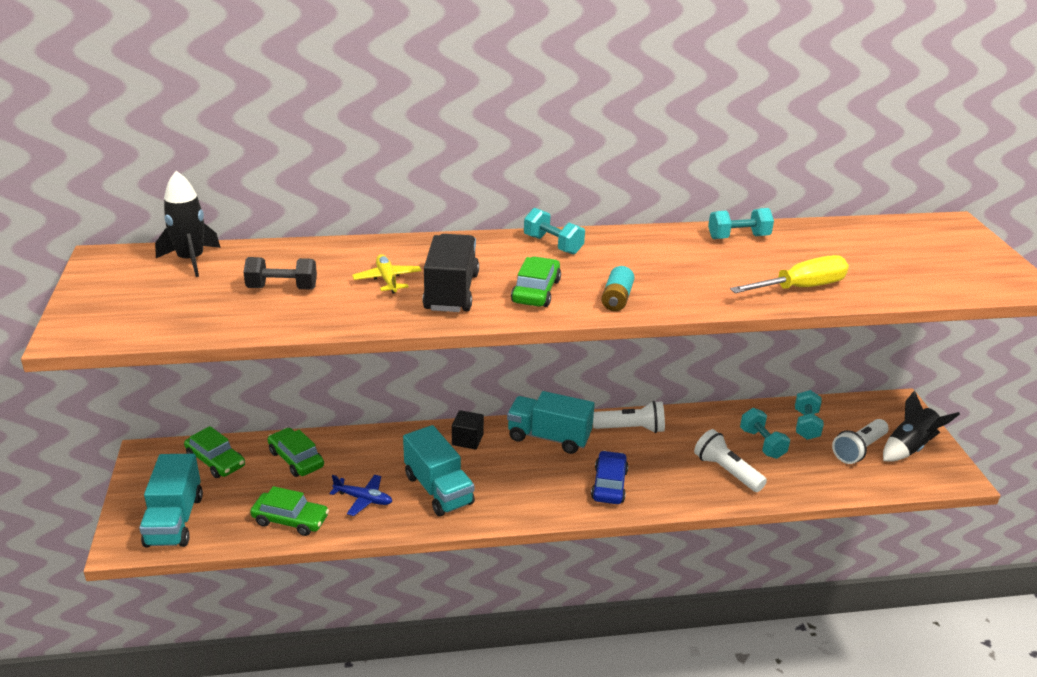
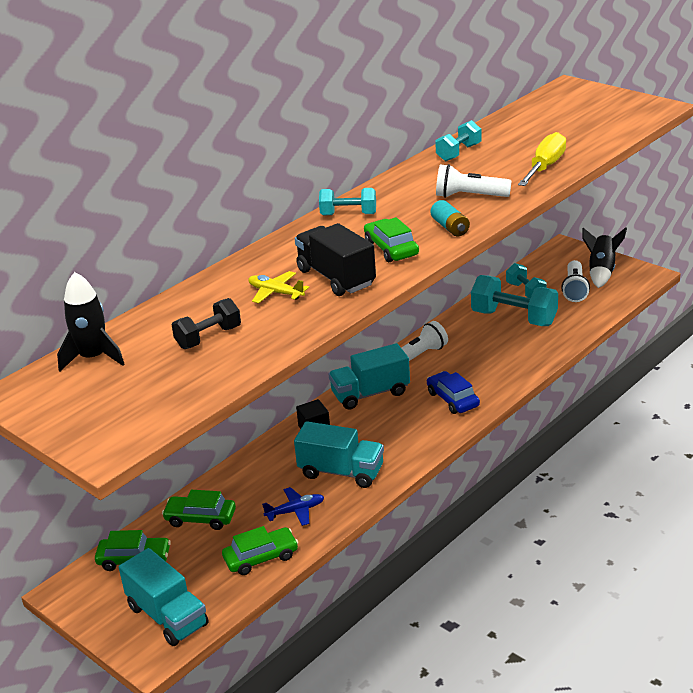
camera: 35 degrees left, 0 degrees up
(726, 471) = (514, 348): white flashlight -> white flashlight (469, 196)
(762, 443) = (514, 318): turquoise dumbbell -> turquoise dumbbell, size x1.73

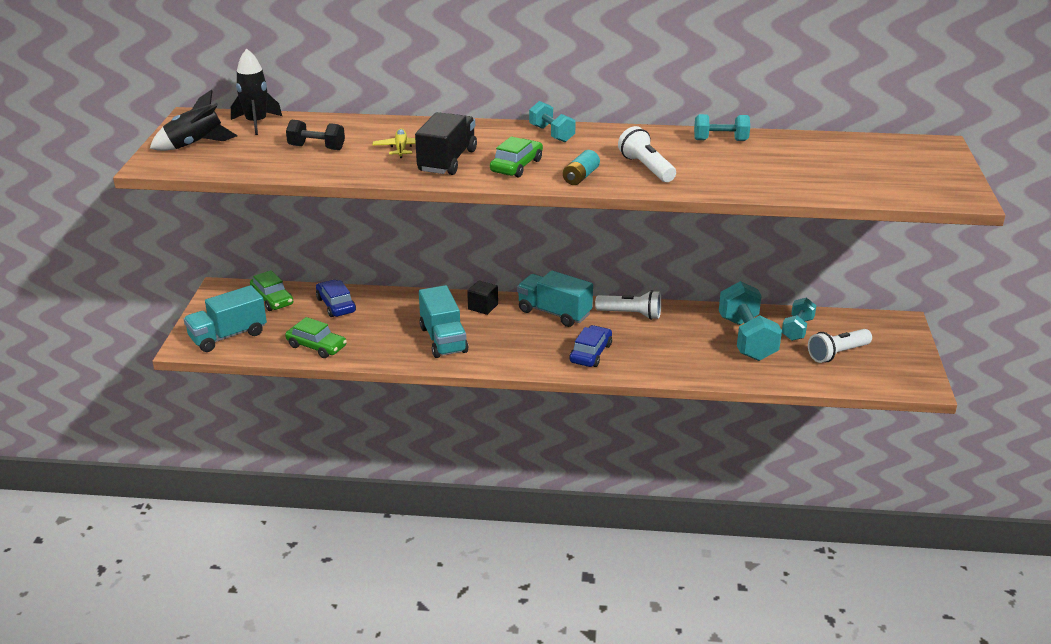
camera: 50 degrees right, 0 degrees up
(167, 616) = (228, 336): turquoise truck -> turquoise truck turned 45 degrees clockwise
(200, 518) = (336, 305): green car -> blue car
(295, 511) = (379, 339): blue plane -> none
(545, 167) = (747, 182): yellow screwdriver -> none
(601, 272) = (888, 358): black rocket -> black rocket (195, 145)

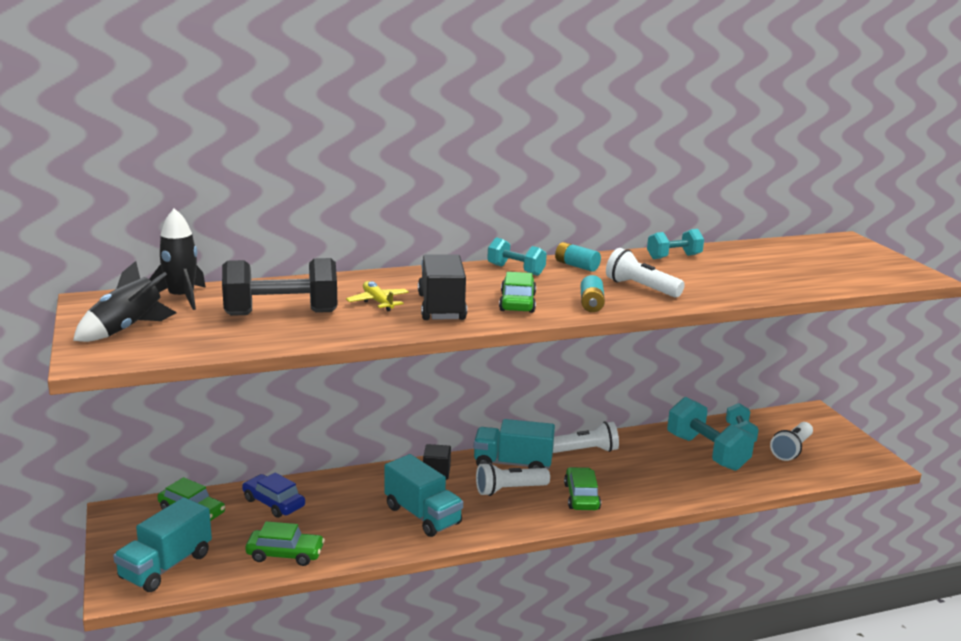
camera: 25 degrees left, 10 degrees down
(316, 148) = (281, 313): black dumbbell -> black dumbbell, size x1.73
(532, 334) = (509, 490): none -> white flashlight
(590, 353) = (581, 496): blue car -> green car
(612, 137) = (576, 266): none -> turquoise battery

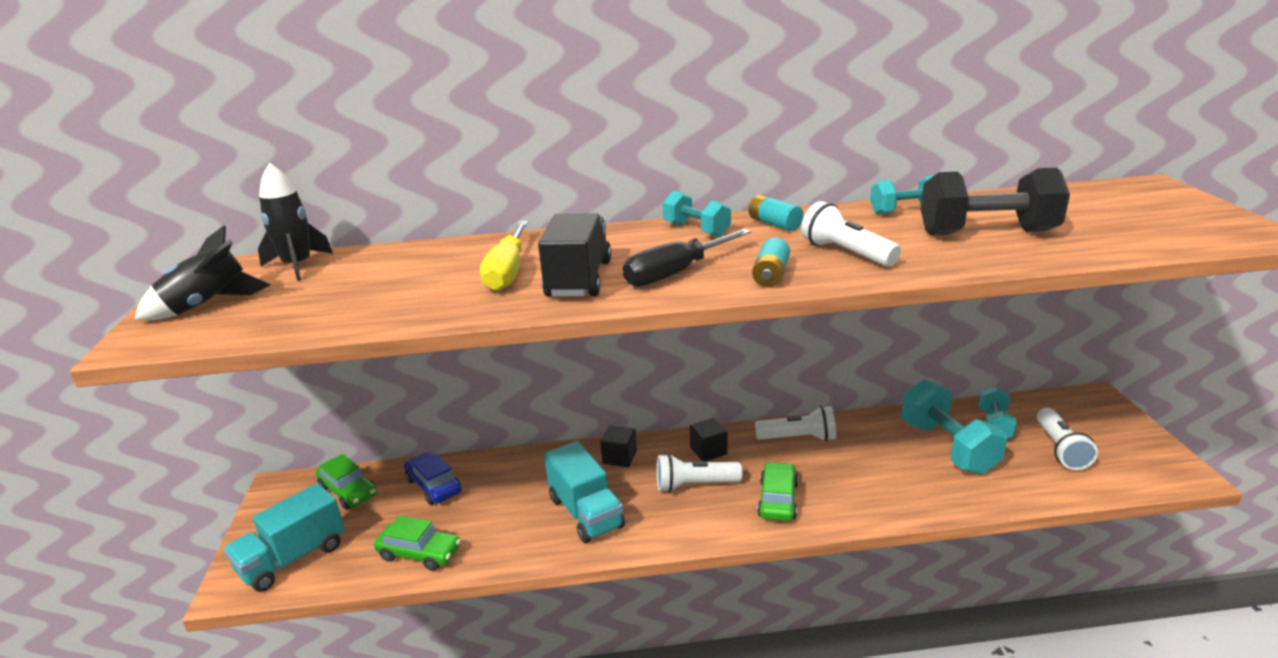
camera: 15 degrees right, 5 degrees up
(281, 313) = (389, 286): black dumbbell -> black dumbbell (987, 233)
(377, 302) = (508, 271): yellow plane -> yellow screwdriver
(512, 464) = (708, 451): turquoise truck -> black cube
(517, 302) = (676, 273): green car -> black screwdriver
(791, 450) = (1060, 449): white flashlight -> white flashlight turned 45 degrees counterclockwise

